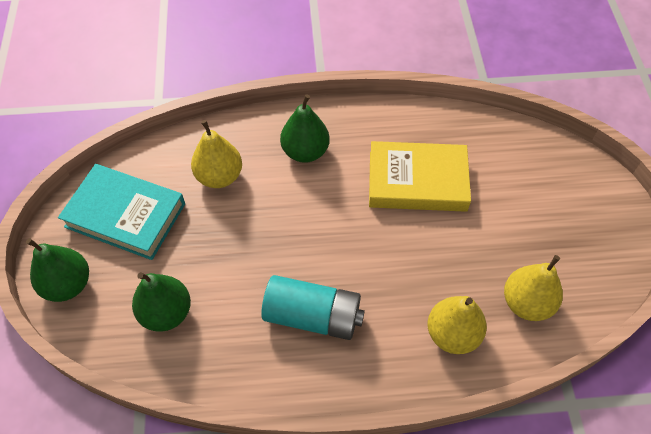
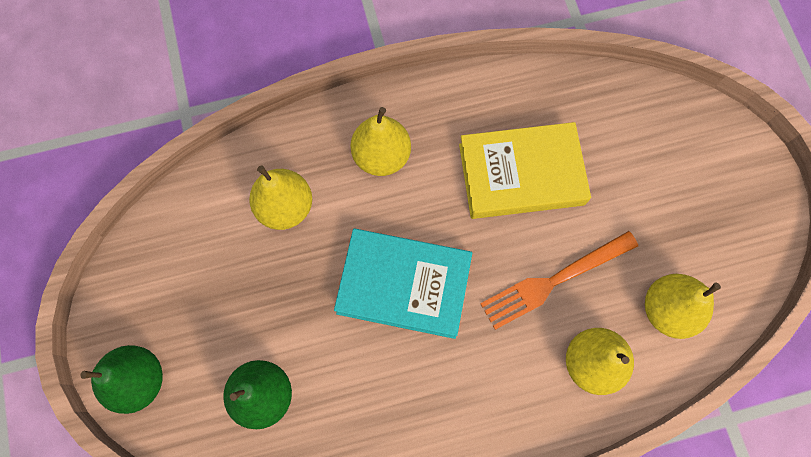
camera: 10 degrees left, 15 degrees up
(125, 215) = (184, 278): turquoise book -> turquoise book (404, 285)
(305, 151) = (381, 156): green pear -> yellow pear
(313, 316) = (432, 369): turquoise battery -> none
(429, 265) = (553, 281): none -> orange fork

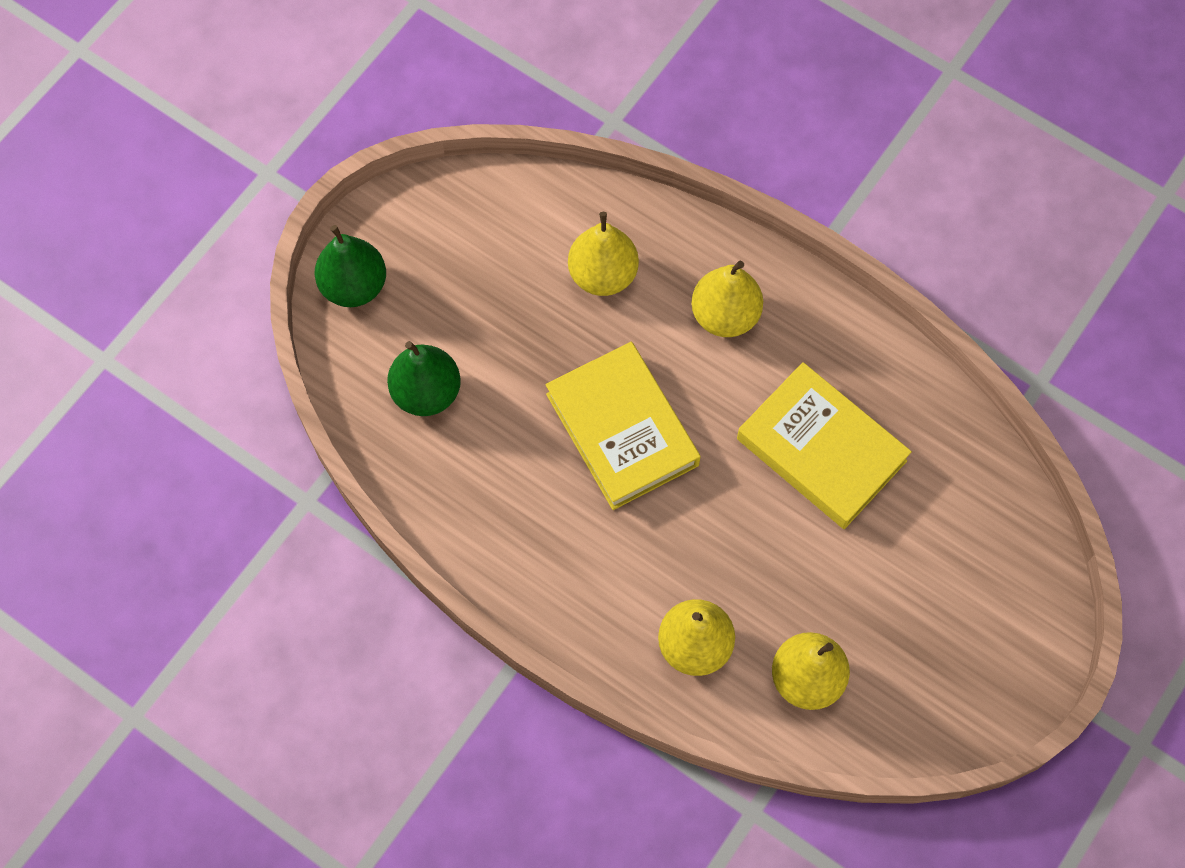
camera: 50 degrees right, 5 degrees down
(404, 285) = (622, 430): turquoise book -> yellow book
(553, 281) = (741, 555): orange fork -> none

